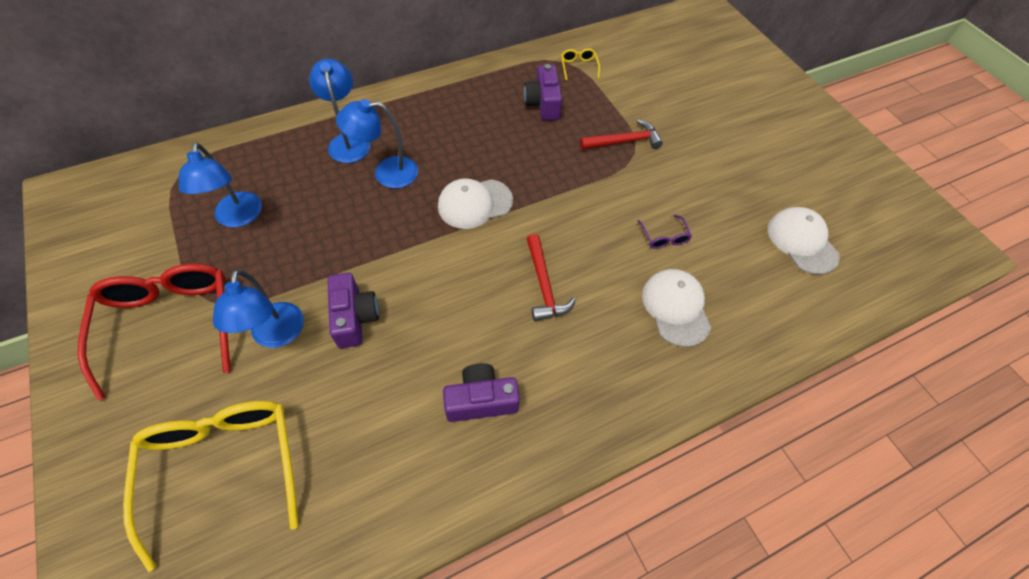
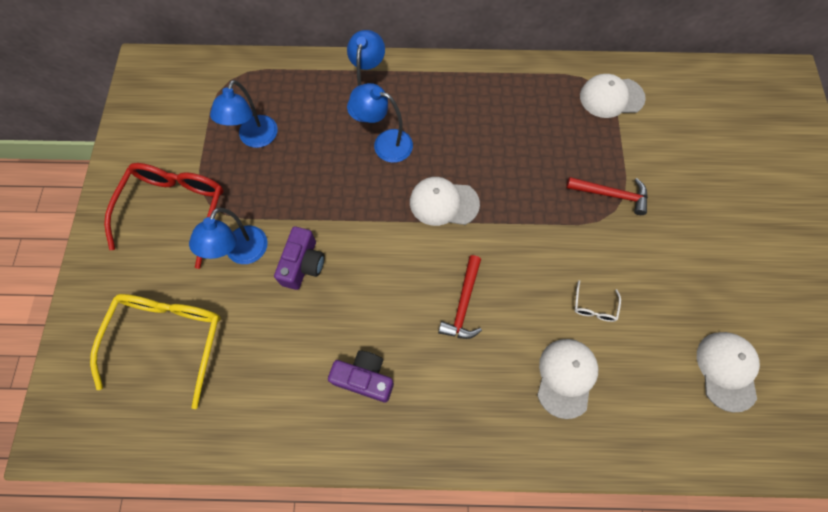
camera: 30 degrees right, 10 degrees up
(543, 104) = (555, 125): purple camera -> none
(578, 67) = (611, 97): yellow glasses -> white cap
(664, 237) = (594, 307): purple glasses -> white glasses

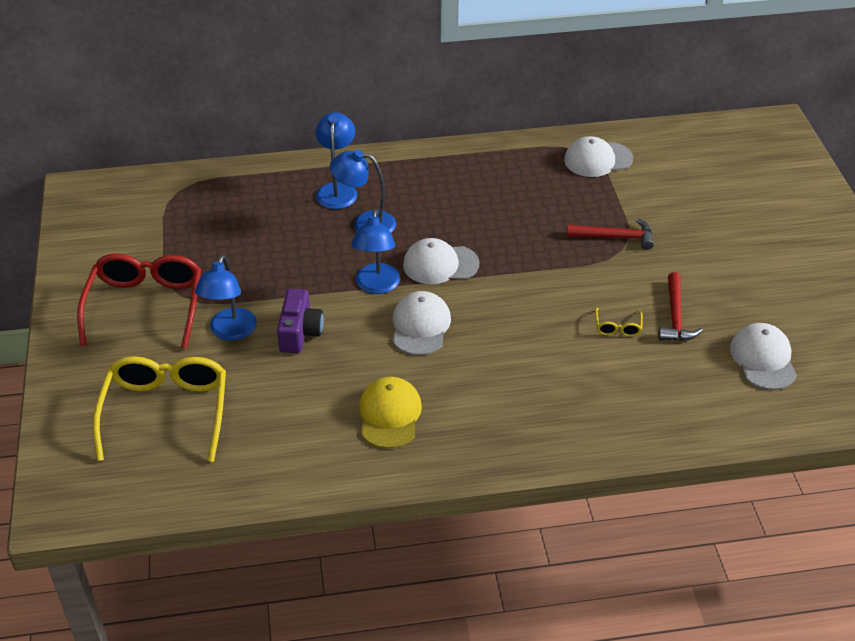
camera: 10 degrees left, 25 degrees down
(255, 139) = (220, 236): blue lamp -> blue lamp (376, 286)
(364, 378) = (389, 415): purple camera -> yellow cap
(463, 304) = (480, 343): red hammer -> red hammer (675, 316)
(566, 377) = (601, 386): white cap -> white cap (420, 326)
(594, 307) = (617, 327): white glasses -> yellow glasses

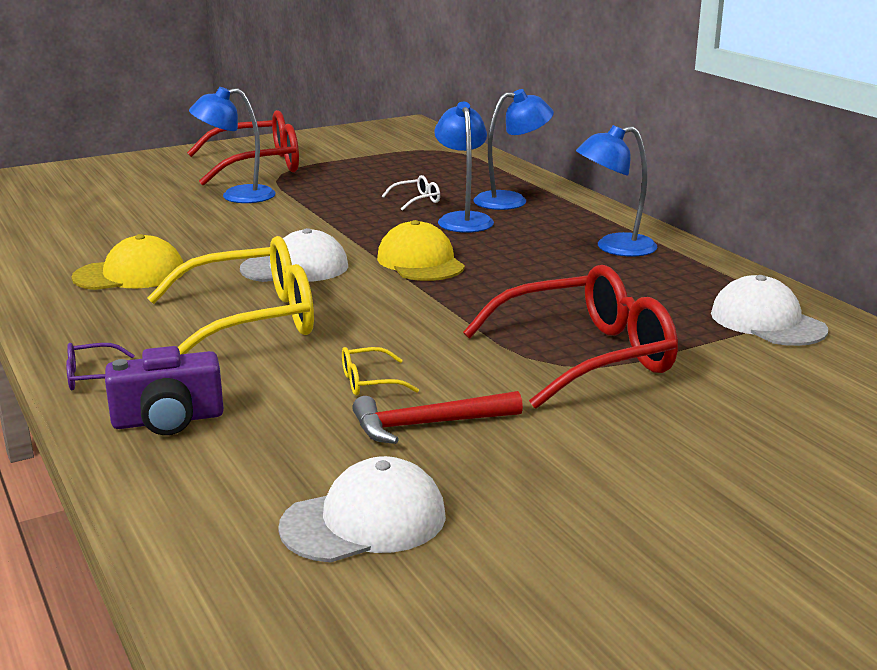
camera: 70 degrees right, 20 degrees down
(166, 411) = (110, 193): yellow glasses -> yellow glasses (252, 320)
(300, 332) = (251, 220): purple camera -> purple camera (168, 420)
(307, 235) = (417, 200): none -> white glasses
(376, 286) = (354, 239): blue lamp -> blue lamp (614, 248)
(440, 264) = (420, 262): white cap -> yellow cap
(567, 447) = (92, 377): none -> purple glasses
(615, 237) = (587, 356): red hammer -> red glasses

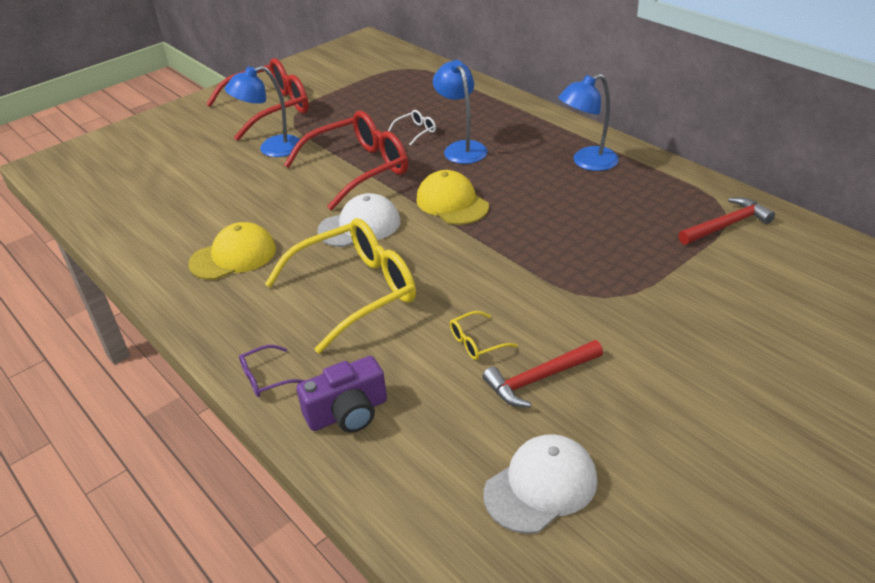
camera: 10 degrees left, 15 degrees up
(511, 200) = (488, 120): blue lamp -> none
(587, 356) = (618, 285): red glasses -> red glasses (359, 169)
(767, 322) = (727, 225): white cap -> red hammer

